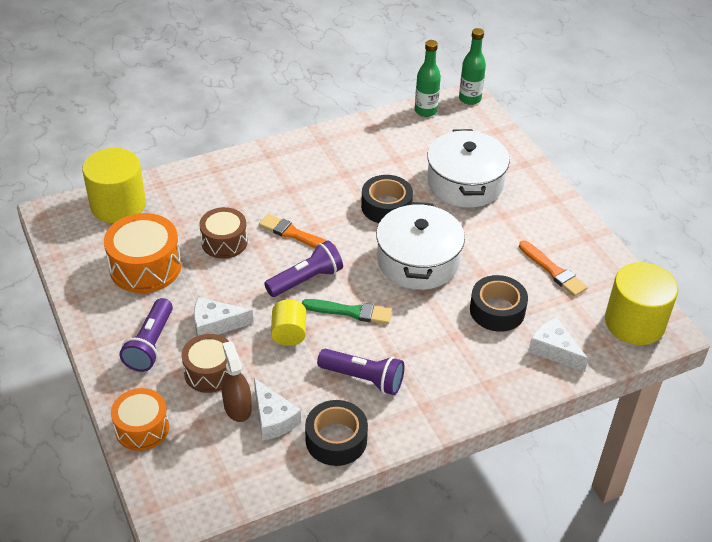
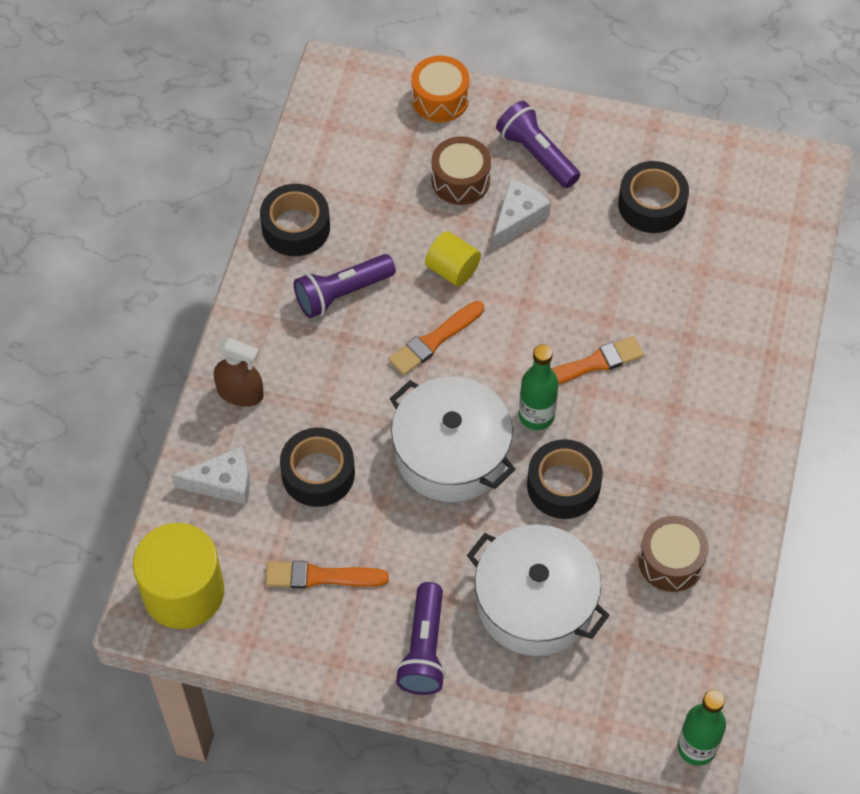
camera: 130 degrees right, 15 degrees up
(118, 205) = (776, 231): yellow cylinder -> none
(145, 267) = (652, 204): orange drum -> black tape
(224, 242) = (634, 293): brown drum -> brown drum (671, 561)
(237, 407) = (400, 178): brown spray bottle -> brown spray bottle (240, 393)
(273, 418) = (362, 196): white cheese -> none
(306, 280) = (513, 331): purple flashlight -> purple flashlight (424, 649)
(351, 312) = (434, 340): green brush -> orange brush
(425, 111) = (712, 669): green bottle -> green bottle (536, 416)

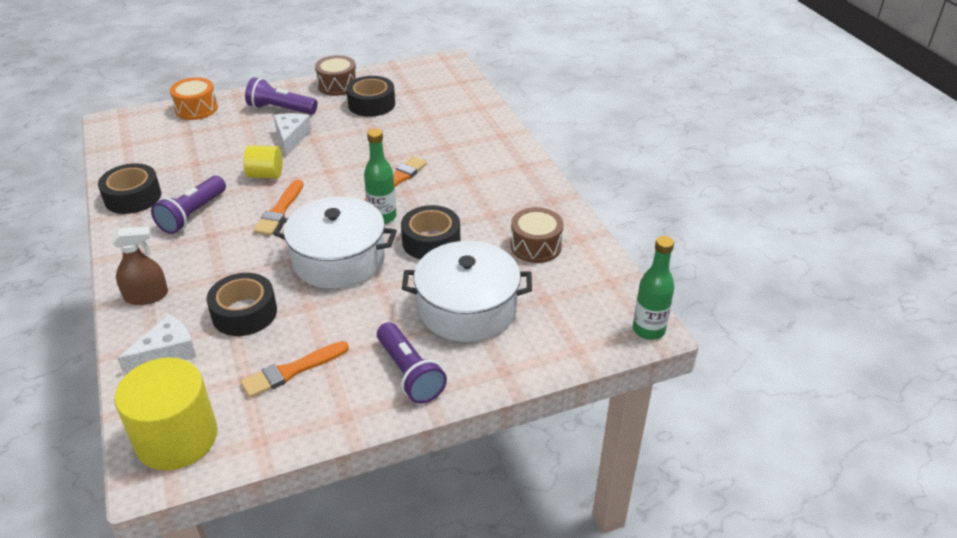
camera: 35 degrees left, 20 degrees down
(460, 180) = (238, 136): brown drum -> brown drum (337, 85)

